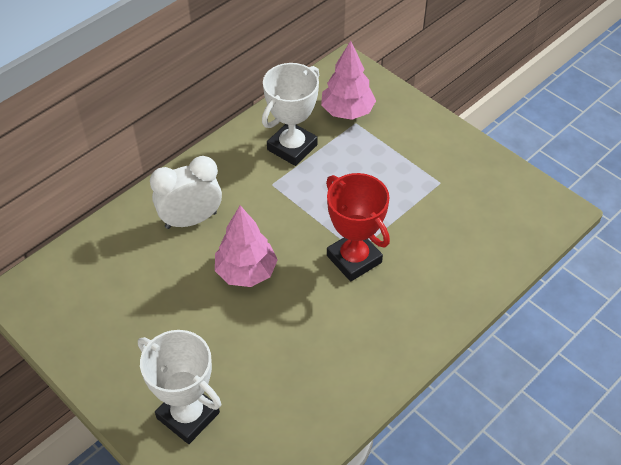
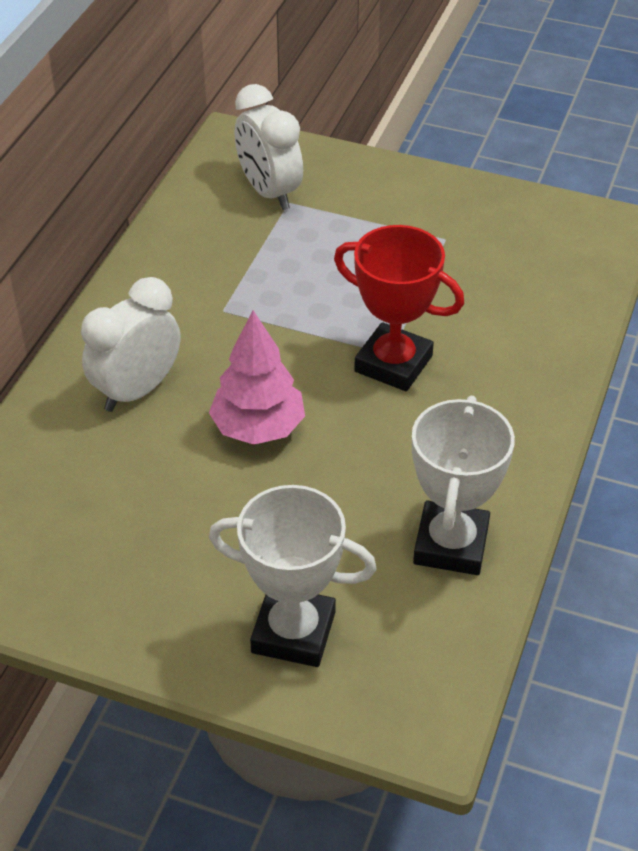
camera: 25 degrees left, 5 degrees down
(292, 147) = (222, 257): white trophy -> white trophy (451, 544)
(347, 112) = (269, 192): pink tree -> white clock

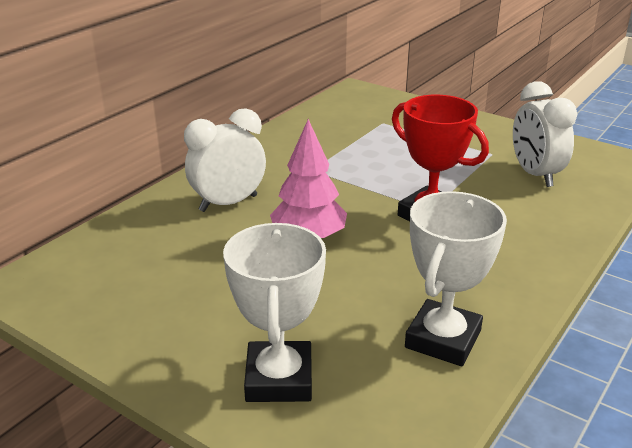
camera: 15 degrees right, 15 degrees down
(269, 192) = (371, 116): white clock -> white clock (535, 175)
(293, 632) = (279, 379): white trophy -> white trophy turned 60 degrees clockwise

